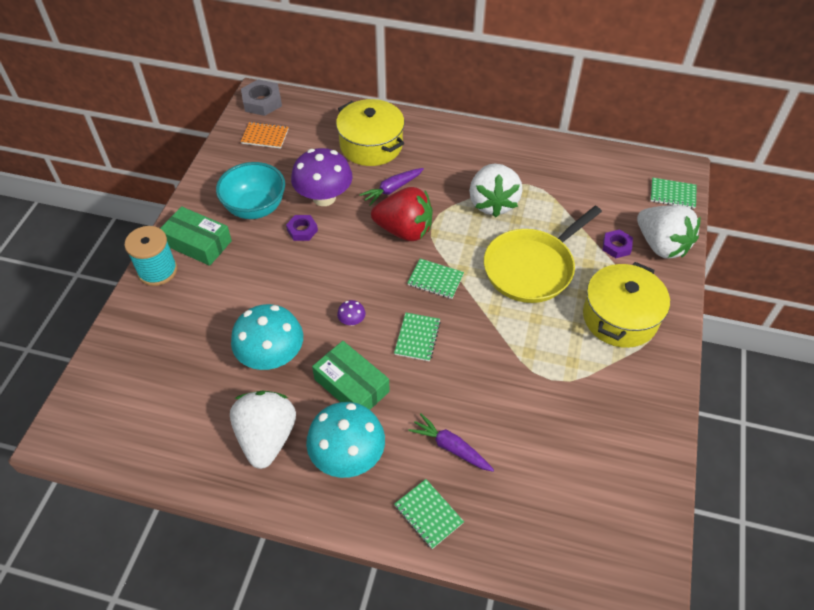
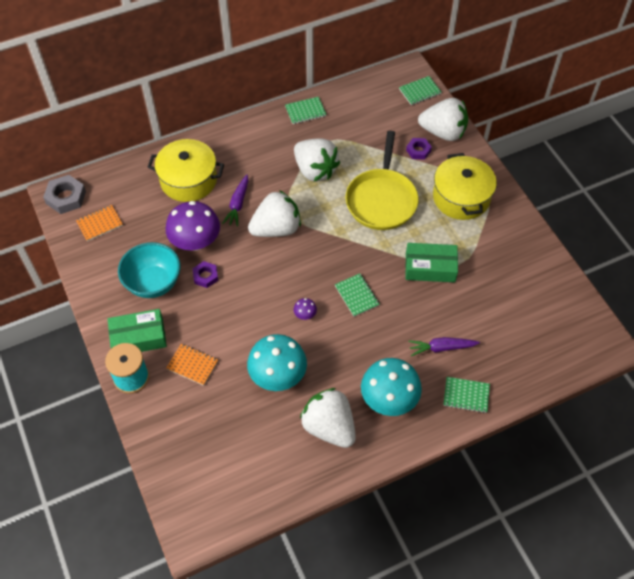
camera: 40 degrees left, 5 degrees up
(213, 295) = (192, 365): none -> orange notebook
(351, 385) = (347, 355): green box -> green box (430, 267)
(404, 230) = (276, 228): red strawberry -> white strawberry
(435, 280) = (330, 249): green notebook -> green notebook (305, 111)

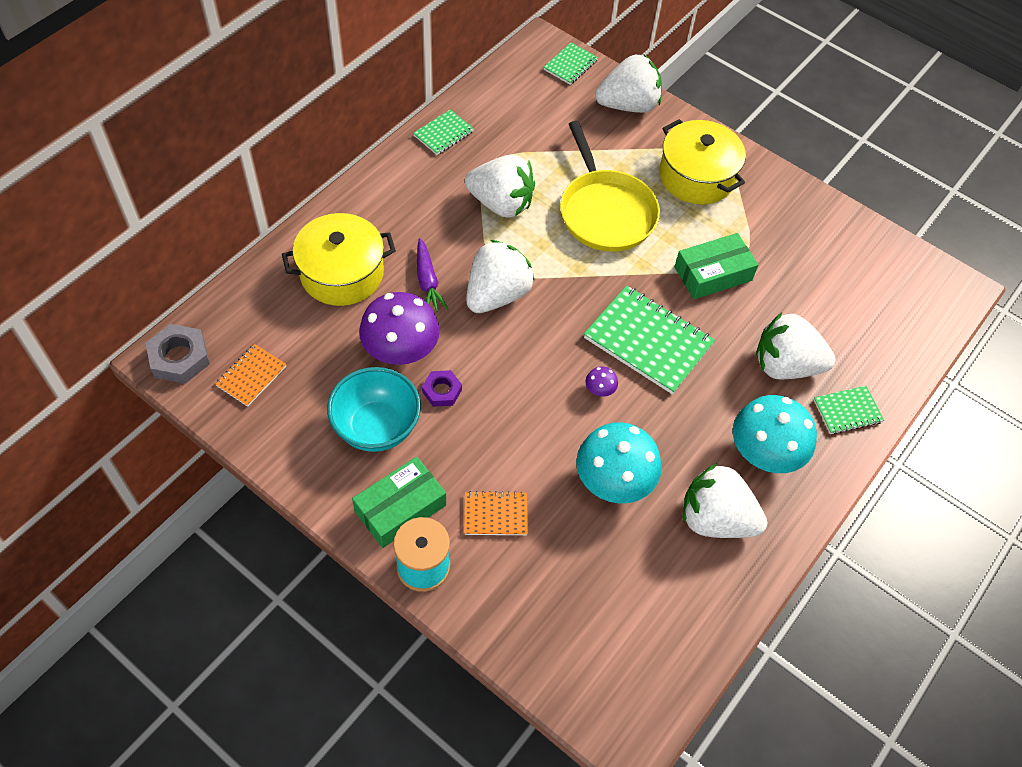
camera: 30 degrees left, 0 degrees up
(356, 295) = (648, 341): green notebook -> green notebook, size x1.90
(418, 150) = (612, 137): purple nut -> none
(441, 348) = (785, 365): purple carrot -> white strawberry

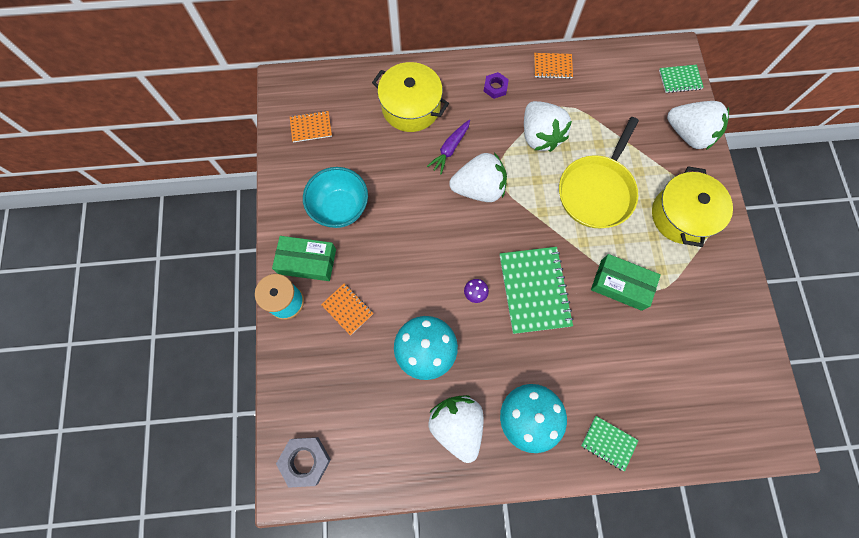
camera: 50 degrees right, 15 degrees up
(179, 358) = (289, 89): grey nut -> grey nut (305, 461)
(401, 351) = (395, 177): purple mushroom -> none
(442, 391) = (392, 217): purple nut -> purple nut (495, 87)
(443, 134) = (552, 66): green notebook -> orange notebook
(785, 365) = (601, 380): white strawberry -> none

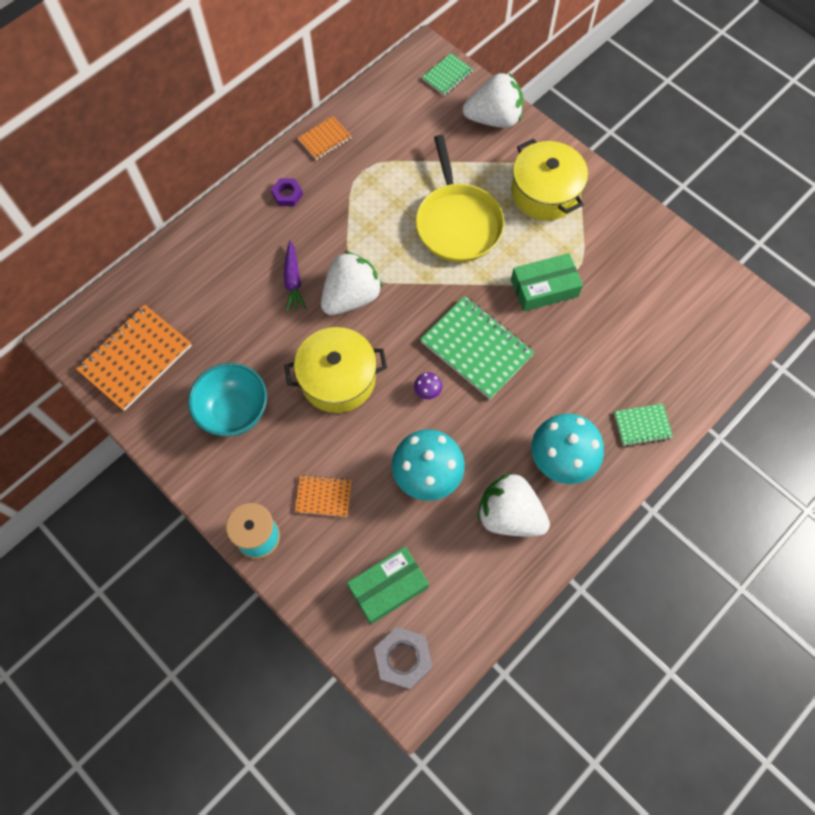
camera: 40 degrees left, 5 degrees down
(307, 261) = (245, 484): green box -> green box (388, 587)
(311, 127) = (136, 358): orange notebook -> orange notebook, size x1.90
(411, 107) = (221, 269): yellow pot -> yellow pot (338, 379)
(540, 136) = (366, 210): white strawberry -> none

